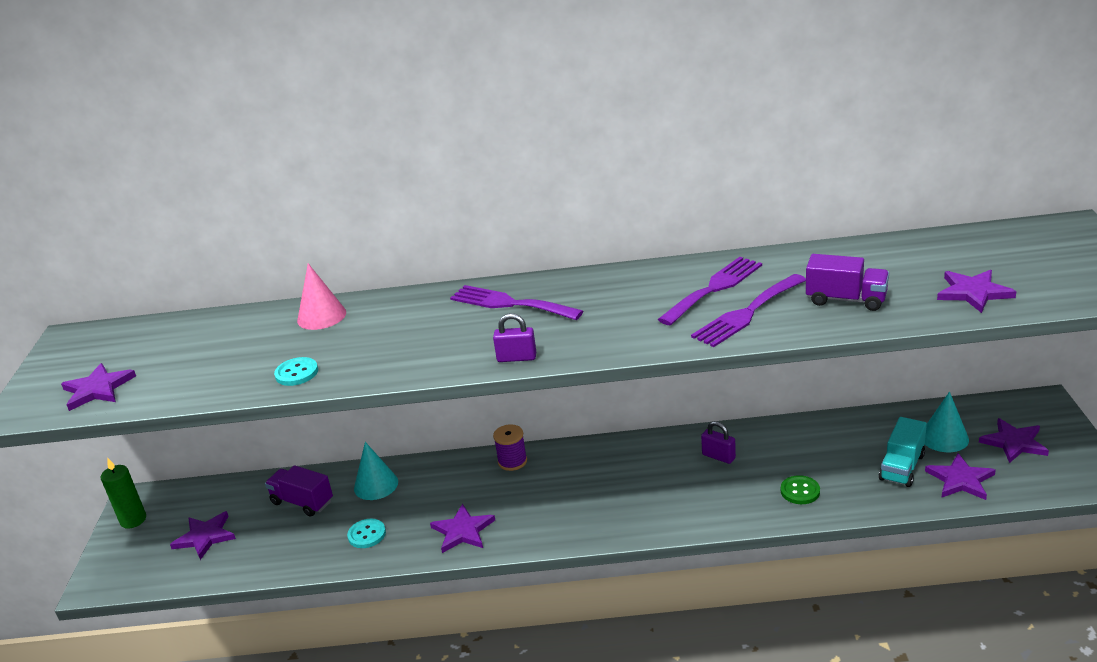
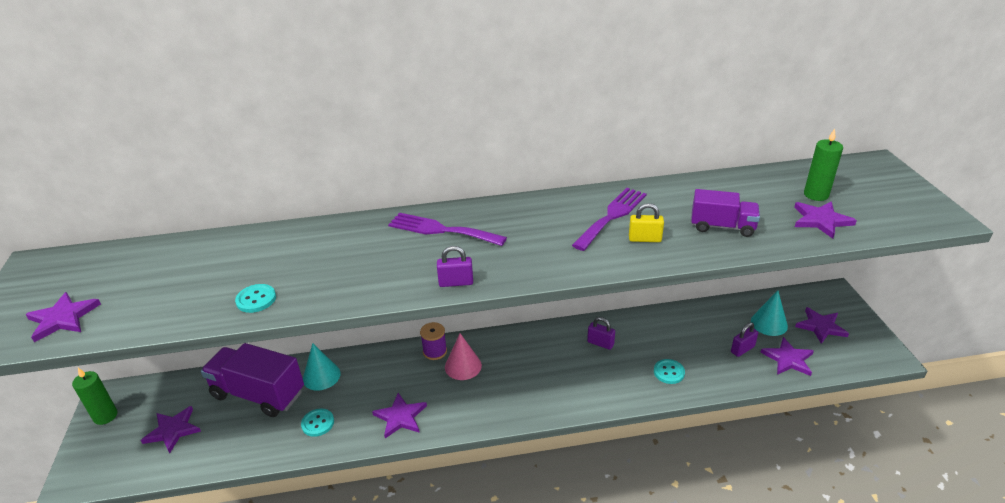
camera: 10 degrees left, 5 degrees up
(302, 502) = (258, 394): purple truck -> purple truck, size x1.69
(321, 316) = (274, 242): pink cone -> pink cone (463, 366)
(747, 313) = (645, 239): purple fork -> yellow padlock
(800, 491) = (669, 372): green button -> turquoise button
(902, 467) = (742, 349): turquoise truck -> purple padlock
(977, 263) = (816, 195): none -> green candle

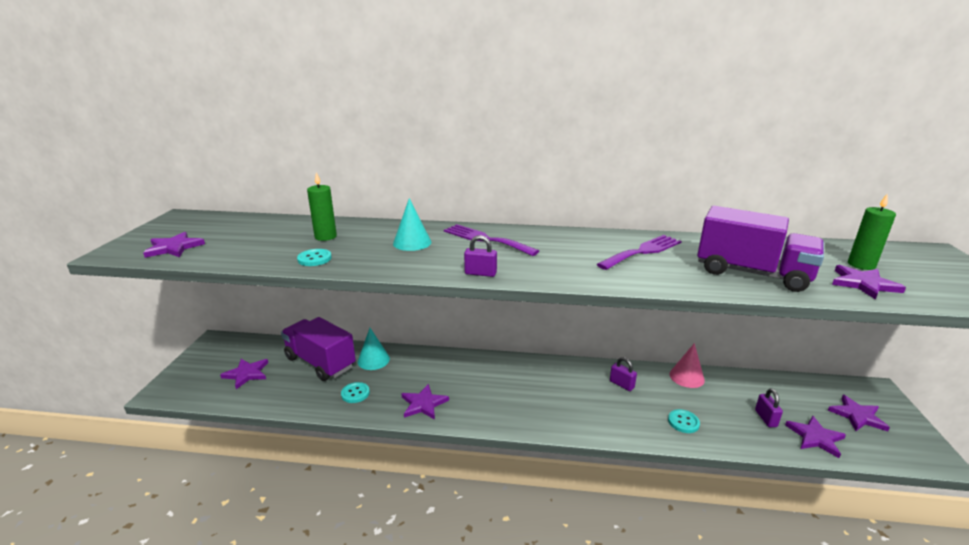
camera: 15 degrees right, 10 degrees down
(105, 416) = (206, 354): green candle -> green candle (325, 237)
(435, 351) = (471, 361): purple spool -> none
(463, 366) = (491, 377): pink cone -> pink cone (686, 377)
(645, 239) = (669, 271): yellow padlock -> none
(722, 227) = (752, 273): purple truck -> purple truck, size x1.69
(742, 349) = (765, 418): purple padlock -> purple padlock turned 75 degrees counterclockwise
(769, 323) = (799, 402): turquoise cone -> turquoise cone (412, 243)

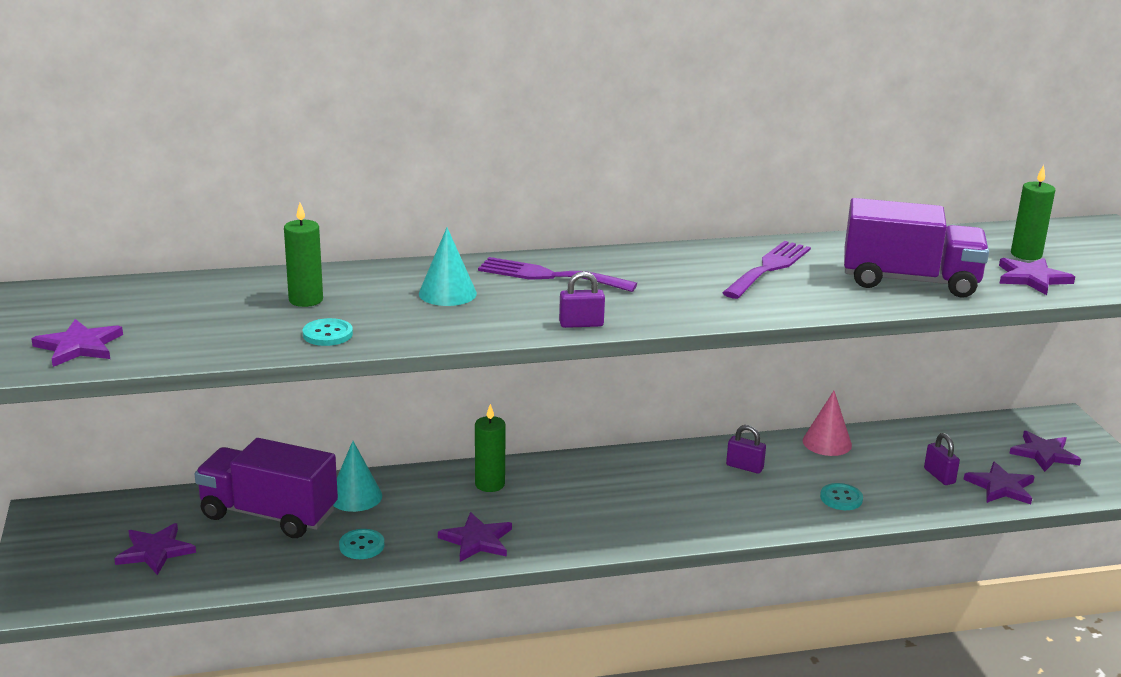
camera: 20 degrees left, 0 degrees up
(453, 366) = (490, 484): none -> green candle

